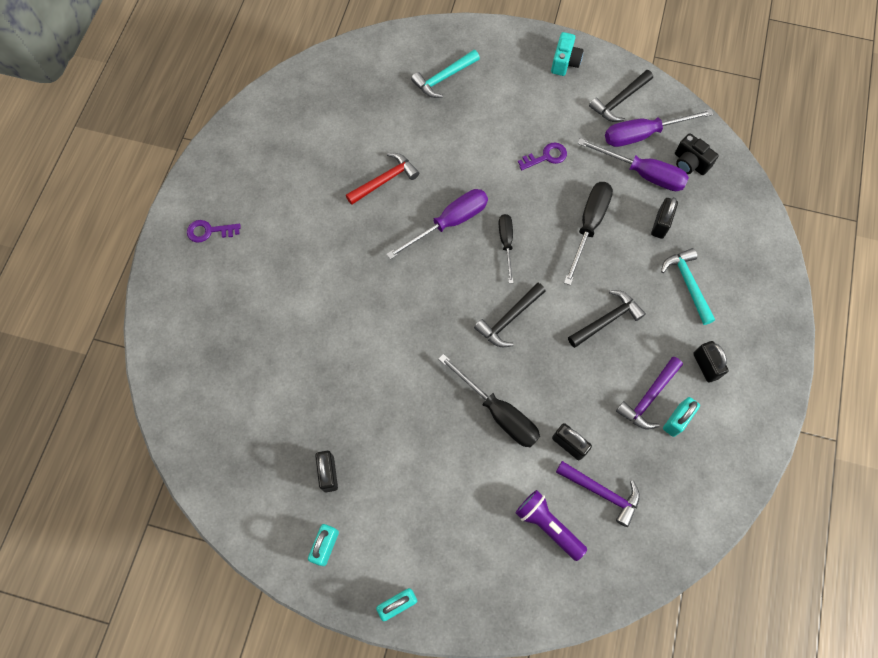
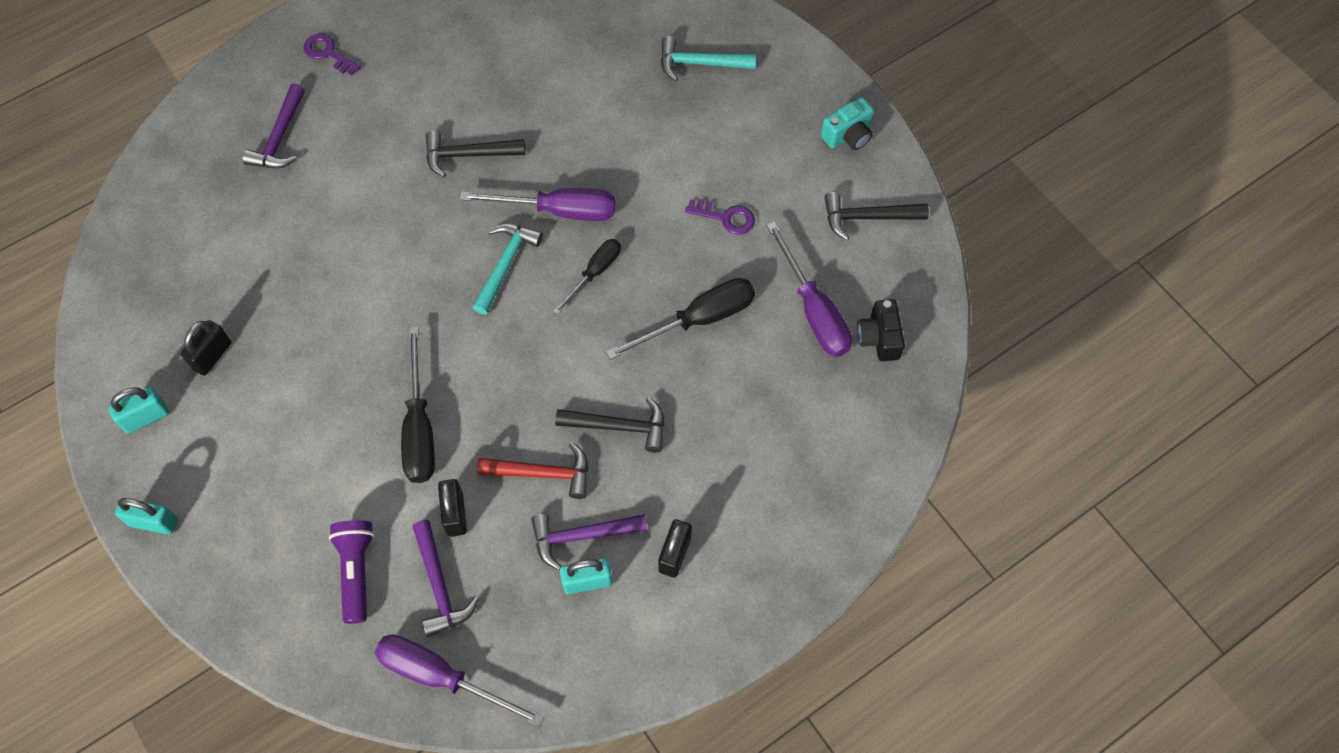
camera: 40 degrees right, 5 degrees down
(232, 306) = (280, 138): none -> purple hammer
(385, 180) = (538, 123): red hammer -> red hammer (543, 473)
(509, 319) = (521, 348): black hammer -> black hammer (468, 155)
(643, 134) = (857, 270): purple screwdriver -> purple screwdriver (442, 676)
(660, 224) = (778, 376): black padlock -> none
(687, 284) = (743, 458): turquoise hammer -> turquoise hammer (505, 264)

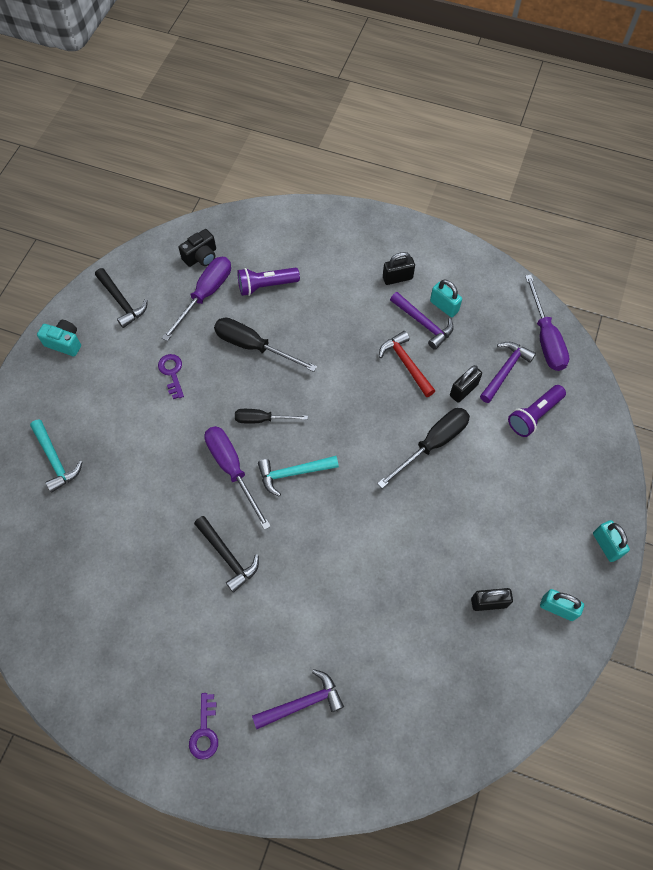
camera: 125 degrees left, 0 degrees up
(619, 426) = (349, 345): black hammer -> none
(779, 386) = (266, 286): none -> purple flashlight

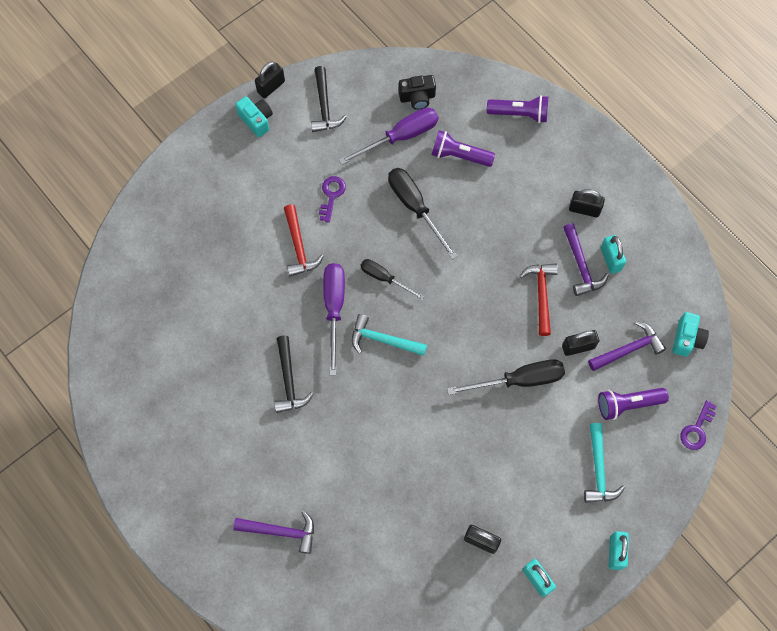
camera: 30 degrees right, 5 degrees up
(55, 460) = (195, 222): turquoise hammer -> turquoise hammer (598, 470)
(62, 308) = (271, 87): none -> black padlock
(167, 432) = (299, 247): none -> red hammer
(205, 731) = (194, 508): purple key -> purple key (697, 429)
(297, 229) = (519, 114): none -> purple flashlight
(545, 338) = (687, 339): purple screwdriver -> turquoise camera

